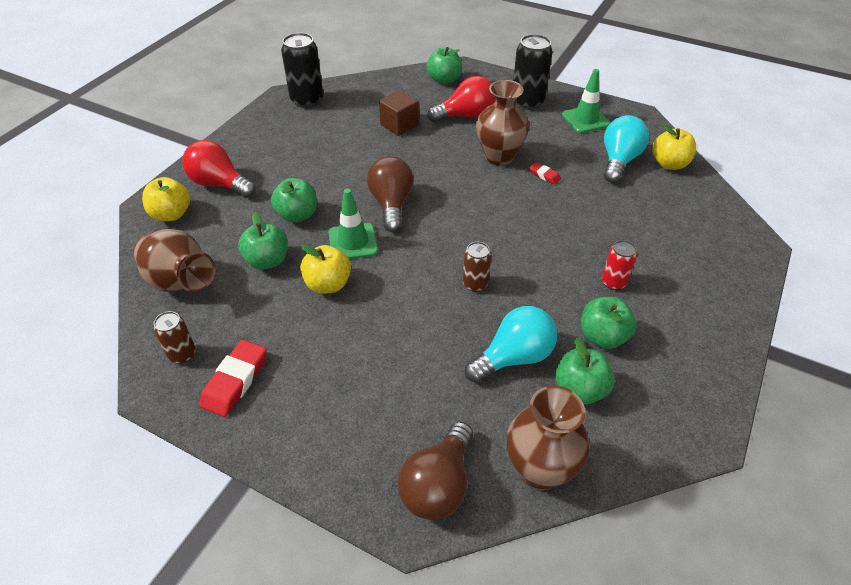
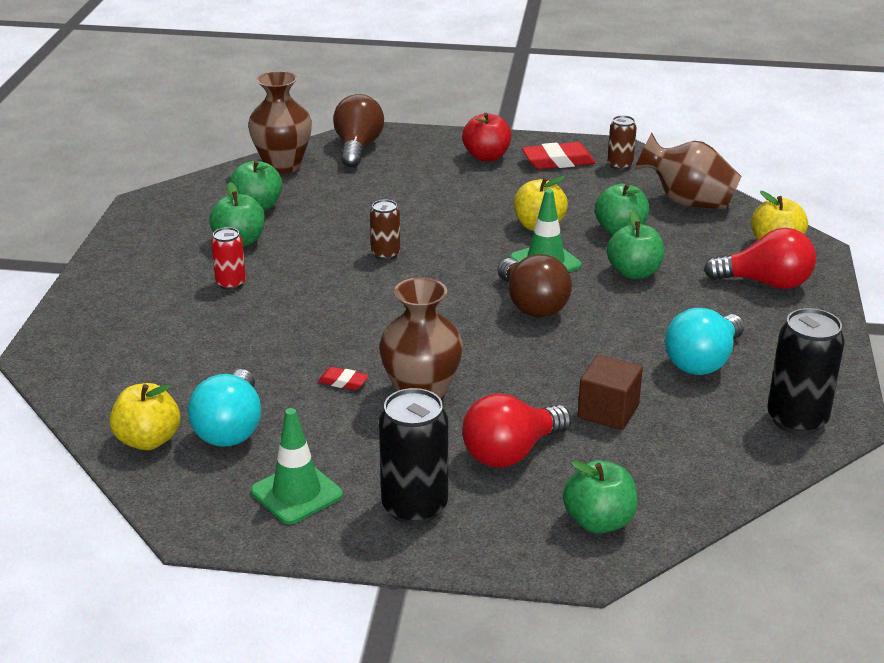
camera: 160 degrees right, 15 degrees down
(235, 381) = (558, 161): red eraser -> red eraser turned 75 degrees clockwise
(302, 414) = (486, 157): none -> red apple
(514, 357) = (324, 214): turquoise light bulb -> turquoise light bulb (703, 362)

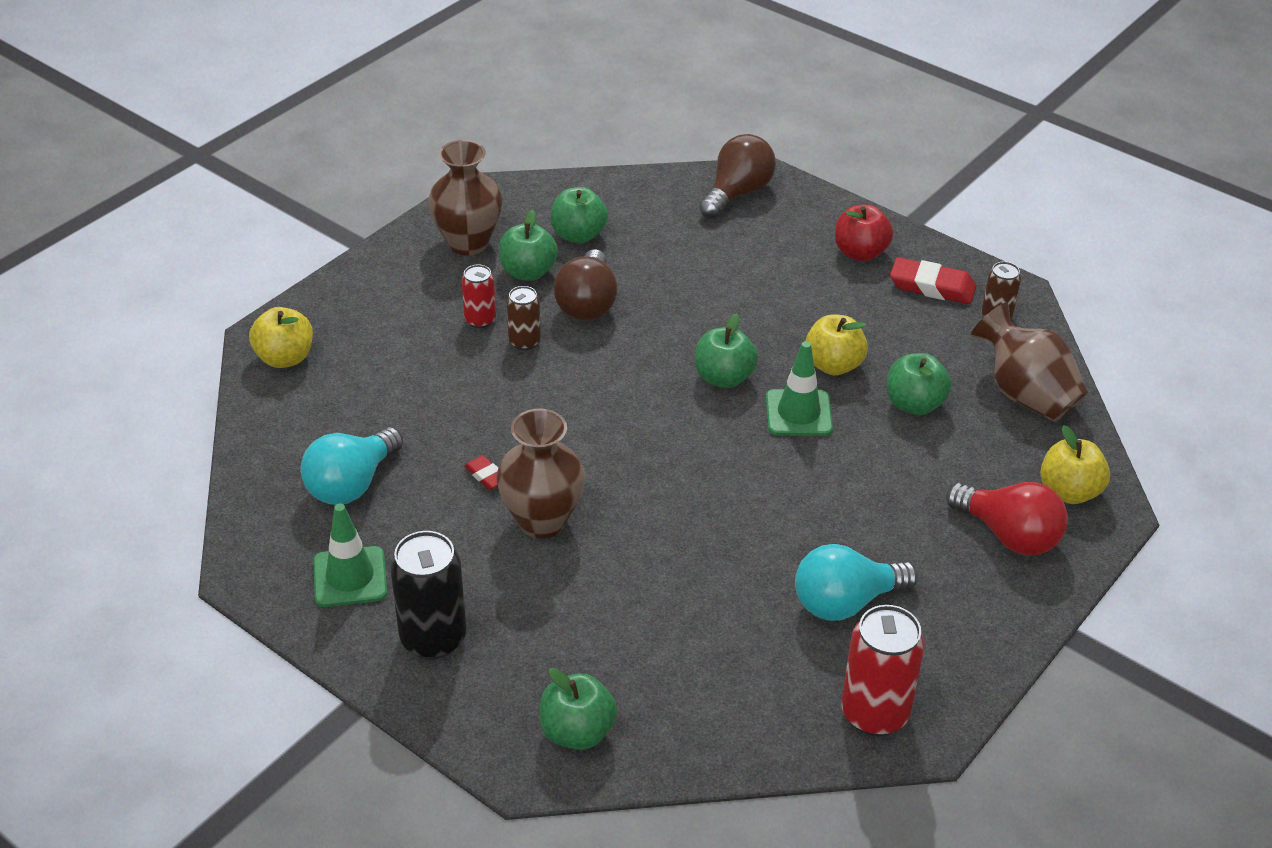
camera: 30 degrees right, 10 degrees up
(148, 440) = (278, 466): yellow apple -> yellow apple (285, 358)
(283, 165) = (644, 191): brown vase -> brown vase (468, 243)
(385, 254) = (650, 341): brown can -> brown can (524, 342)
(511, 453) = (565, 621): red light bulb -> none
(532, 305) = (737, 461): brown light bulb -> brown light bulb (587, 304)
(608, 411) = (697, 617): brown cube -> none
(634, 273) = (878, 464): green apple -> green apple (724, 378)
(796, 420) = (874, 713): black can -> red can

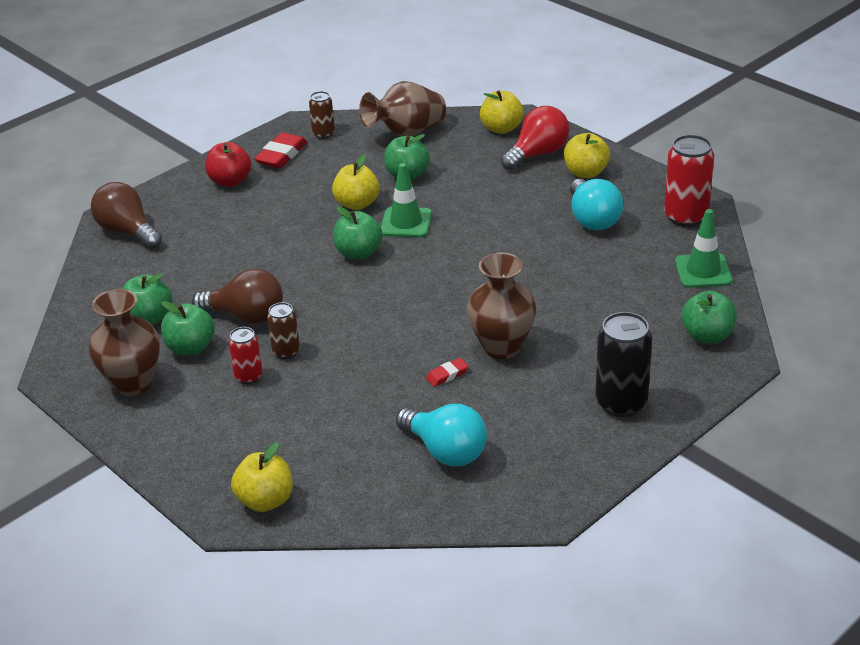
camera: 80 degrees left, 5 degrees down
(350, 577) = (554, 449): green traffic cone -> green traffic cone (703, 271)
(970, 592) = (585, 172): none -> yellow apple

